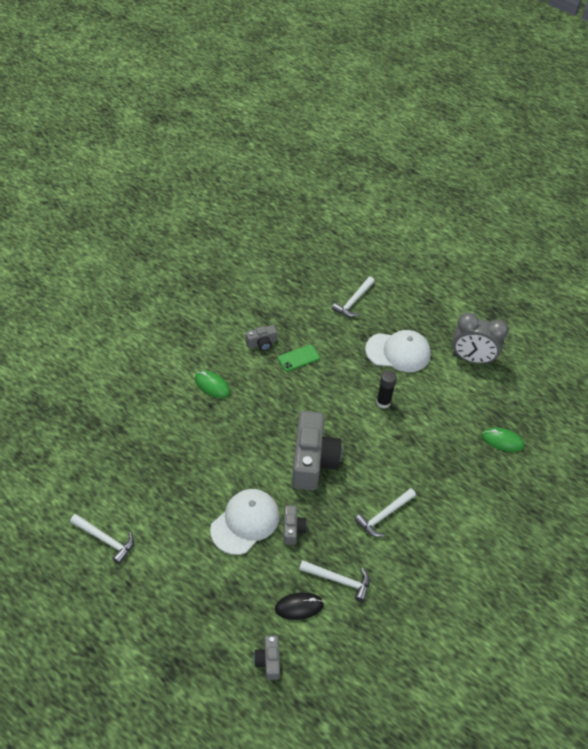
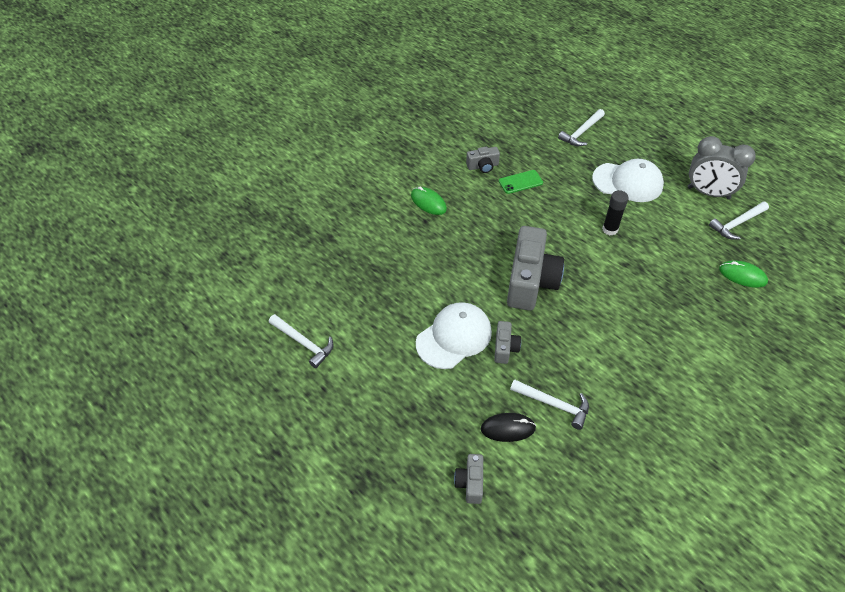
camera: 10 degrees right, 0 degrees up
(384, 515) = (607, 342): white hammer -> white hammer (737, 224)

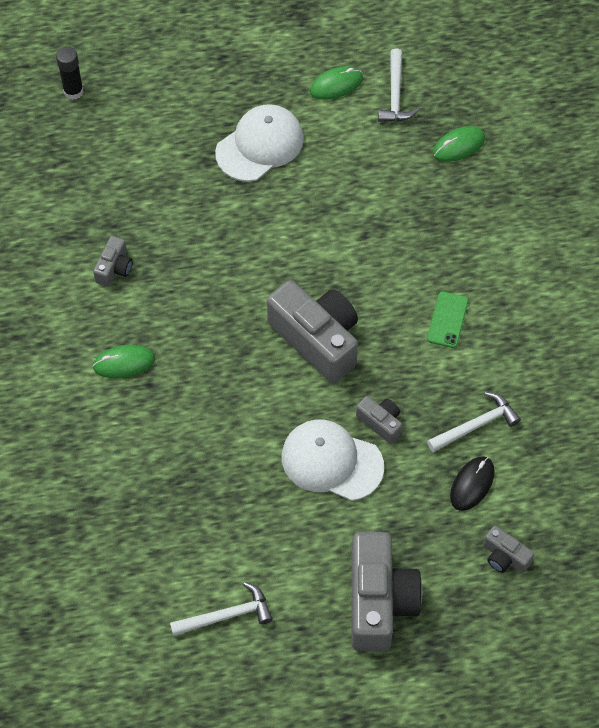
camera: 55 degrees left, 10 degrees up
(376, 422) = (379, 601): none -> grey camera
(454, 337) = (331, 461): white cap -> white cap turned 60 degrees counterclockwise
(520, 182) = (172, 248): green phone -> green phone (447, 320)
(581, 132) = (148, 130): white hammer -> none
(610, 229) = (309, 214): black glue stick -> black glue stick (73, 91)
(708, 193) = (336, 85): grey clock -> green mouse

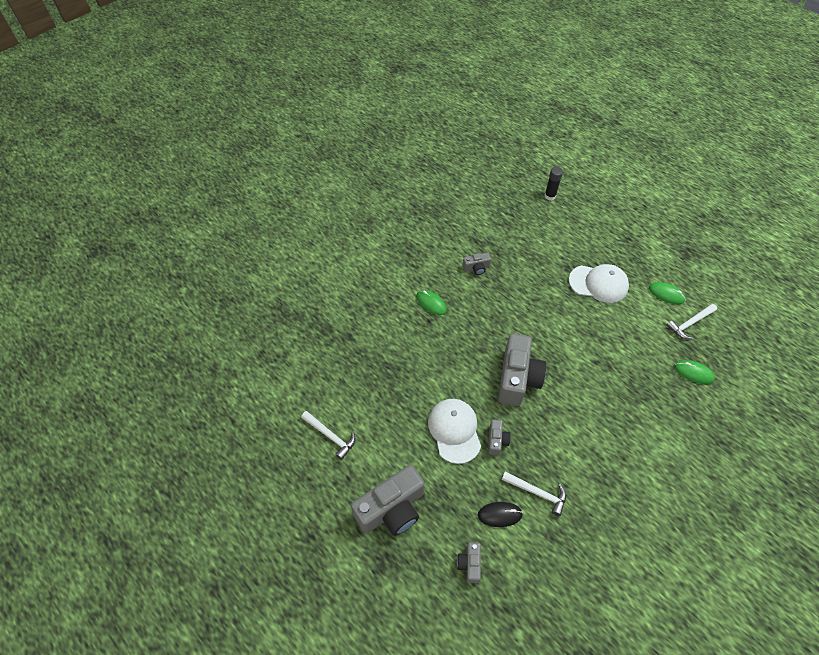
camera: 55 degrees right, 5 degrees down
(447, 320) = (586, 435): green phone -> none

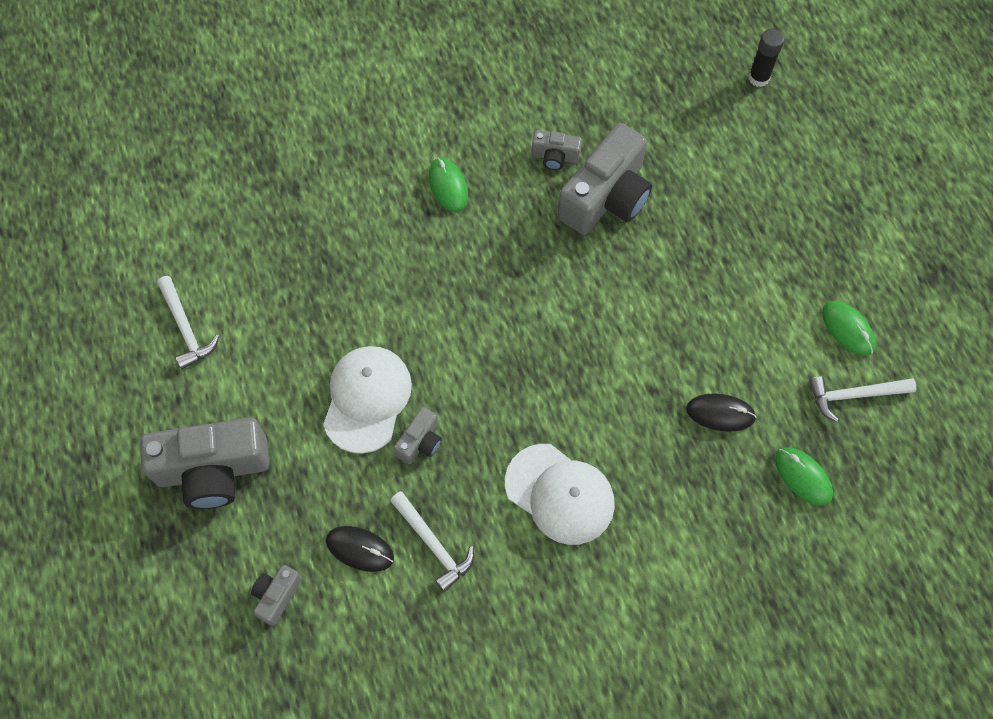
camera: 25 degrees right, 10 degrees up
(517, 378) = (510, 362): grey camera -> grey camera (606, 197)
(598, 283) = (742, 264): white cap -> white cap (560, 494)
(635, 359) = (720, 413): none -> black mouse

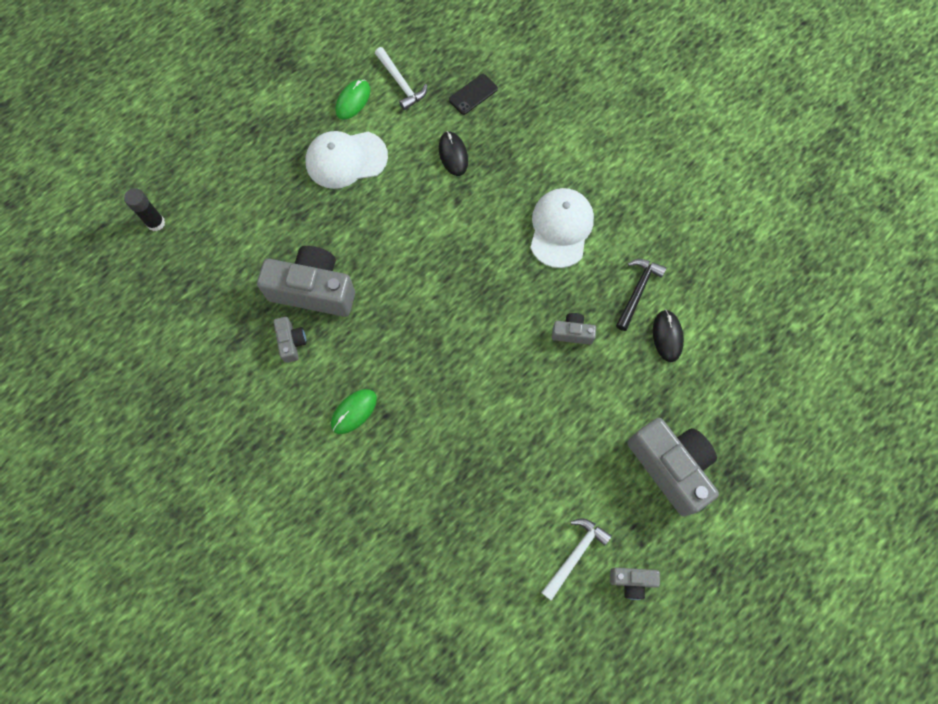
camera: 115 degrees left, 5 degrees up
(277, 596) = (728, 374): grey camera -> grey camera (632, 581)
(367, 399) = (560, 385): white cap -> white cap (346, 159)
(433, 544) = (637, 291): white hammer -> black hammer
(803, 477) = (473, 94): green mouse -> black phone

